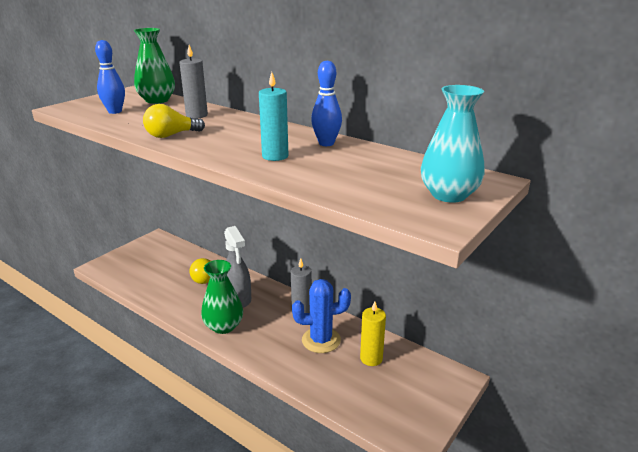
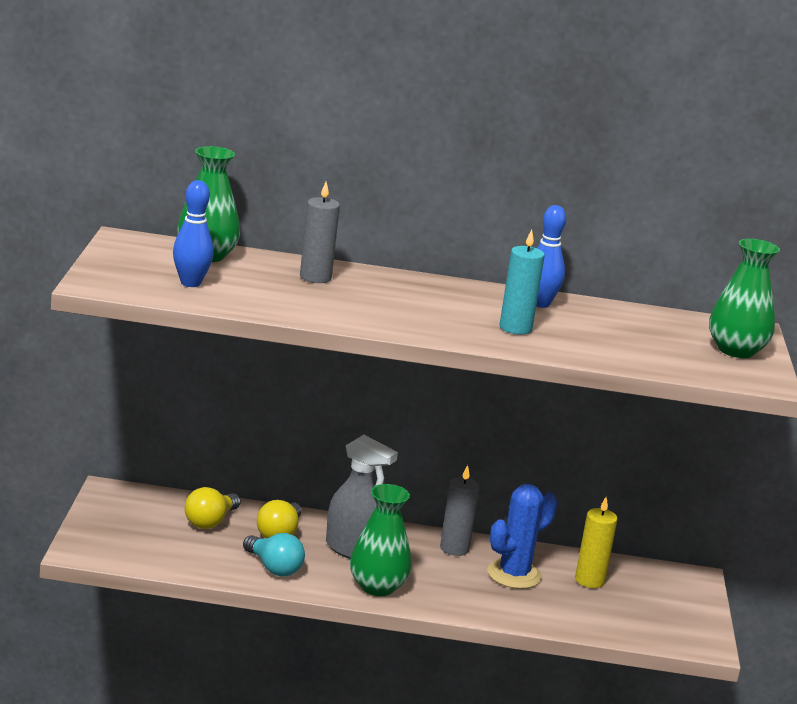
camera: 35 degrees left, 5 degrees down
(171, 135) = (347, 314): yellow light bulb -> yellow light bulb (210, 522)
(180, 299) = (274, 568): none -> turquoise light bulb
(449, 195) = (736, 350): turquoise vase -> green vase

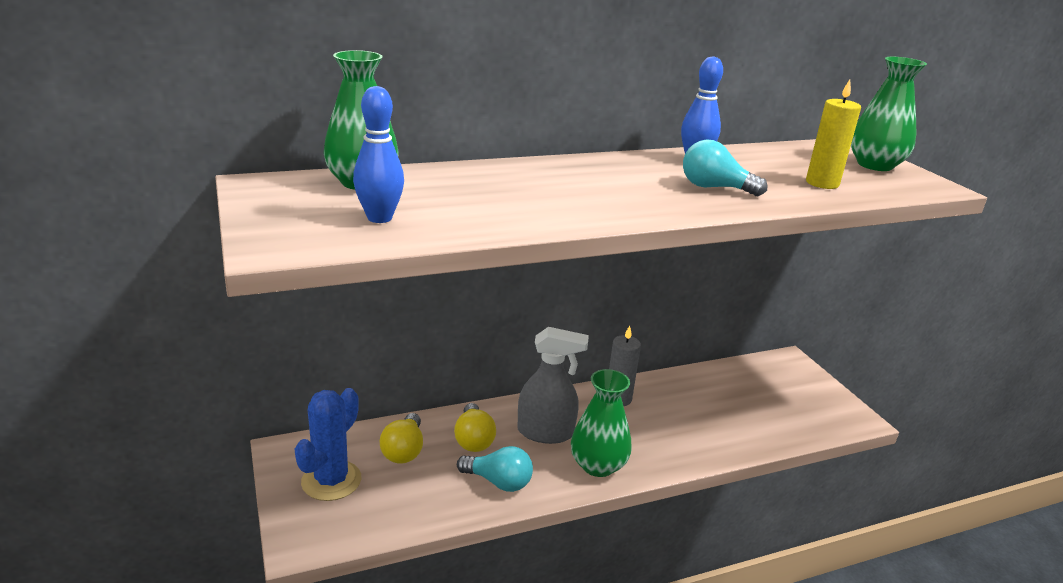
camera: 25 degrees left, 5 degrees up
(315, 277) = (491, 181): grey candle -> none
(514, 574) = (681, 407): blue cactus -> blue cactus (331, 480)
(515, 328) = (714, 188): turquoise candle -> turquoise light bulb
(589, 580) = (733, 391): yellow candle -> yellow candle (822, 183)

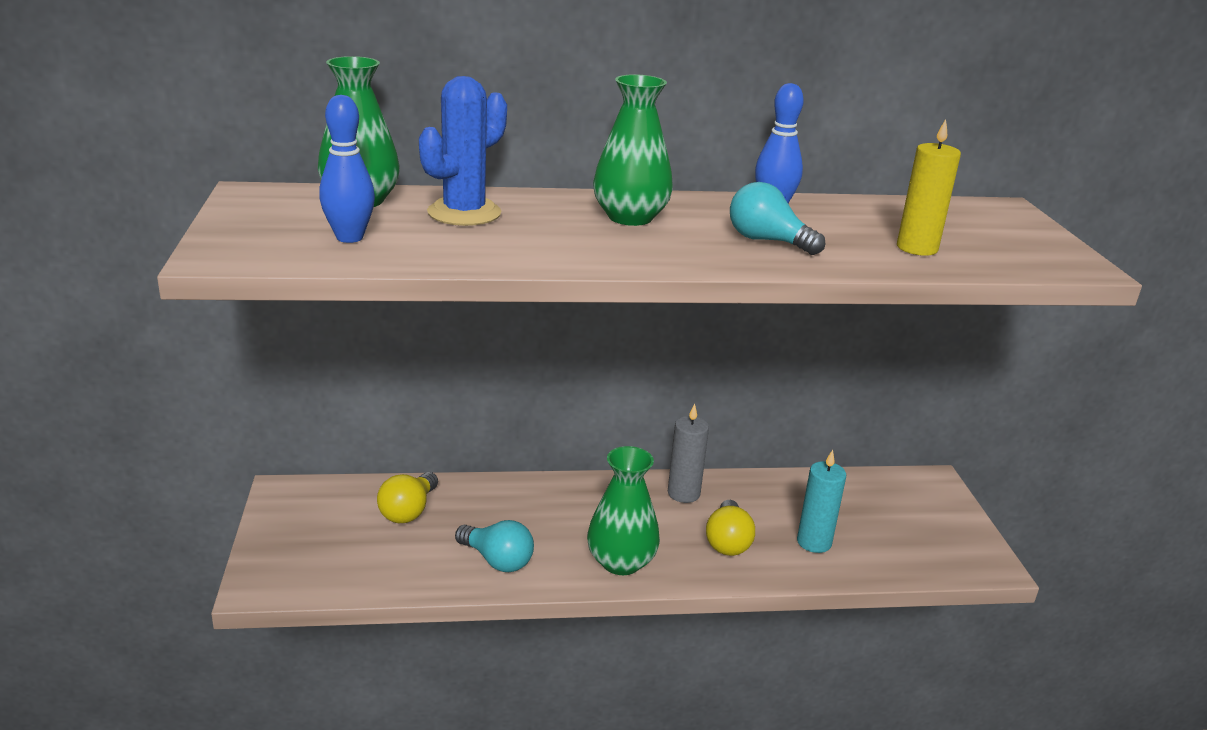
camera: 15 degrees right, 0 degrees up
(331, 480) = (318, 529): blue cactus -> blue cactus (464, 213)
(473, 439) = (491, 512): yellow light bulb -> yellow light bulb (727, 542)
(546, 432) = (577, 517): grey spray bottle -> none
(732, 423) = (814, 542): none -> turquoise candle
(875, 165) = (1015, 233): green vase -> green vase (630, 217)

